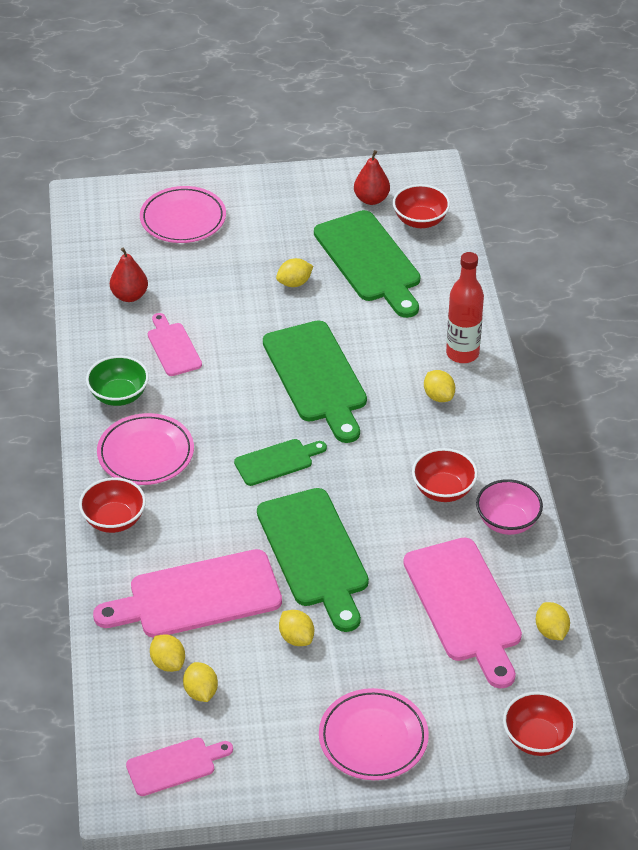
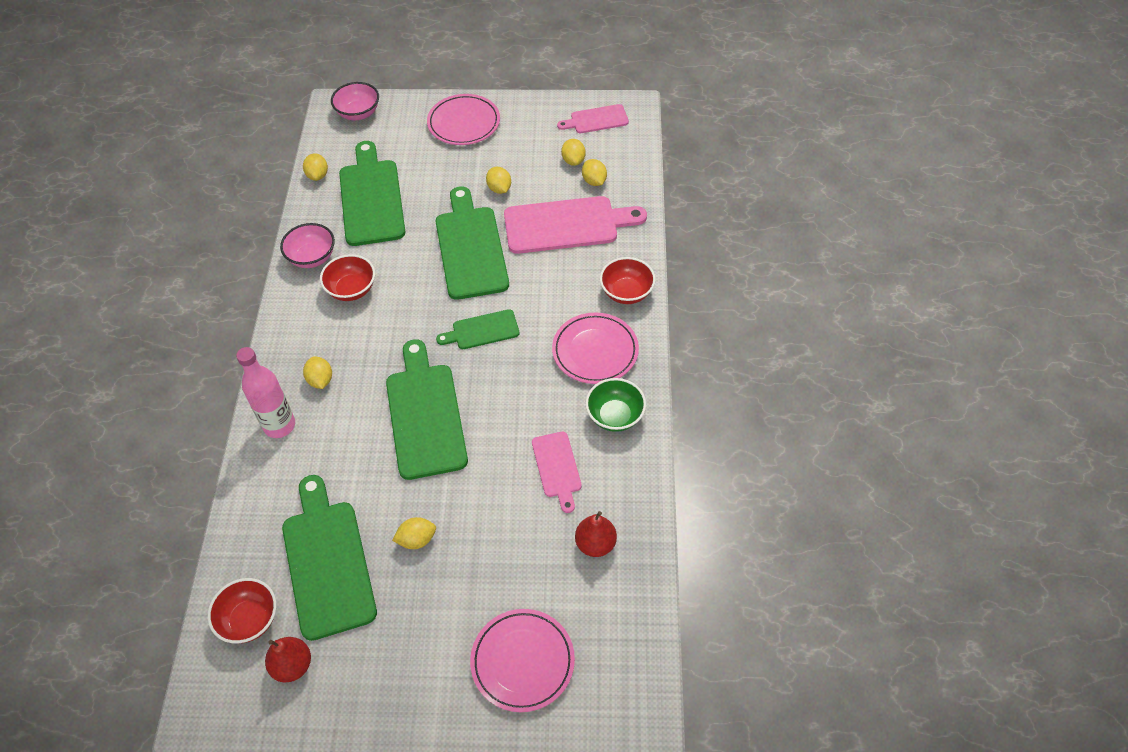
camera: 170 degrees left, 10 degrees up
(462, 353) = (279, 425): red bottle -> pink bottle
(464, 606) = (371, 198): pink cutting board -> green cutting board
(537, 738) = (358, 113): red bowl -> pink bowl

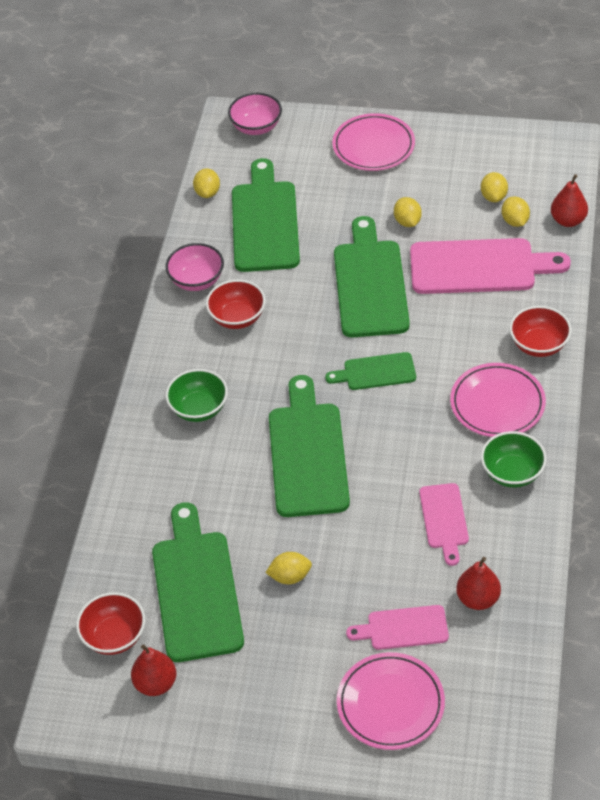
camera: 10 degrees right, 5 degrees down
(279, 425) = (153, 451): pink bottle -> none
(320, 380) = (199, 409): yellow lemon -> green bowl
(596, 120) = (524, 153): pink cutting board -> pink cutting board (403, 628)
(640, 177) = (568, 220): none -> red pear

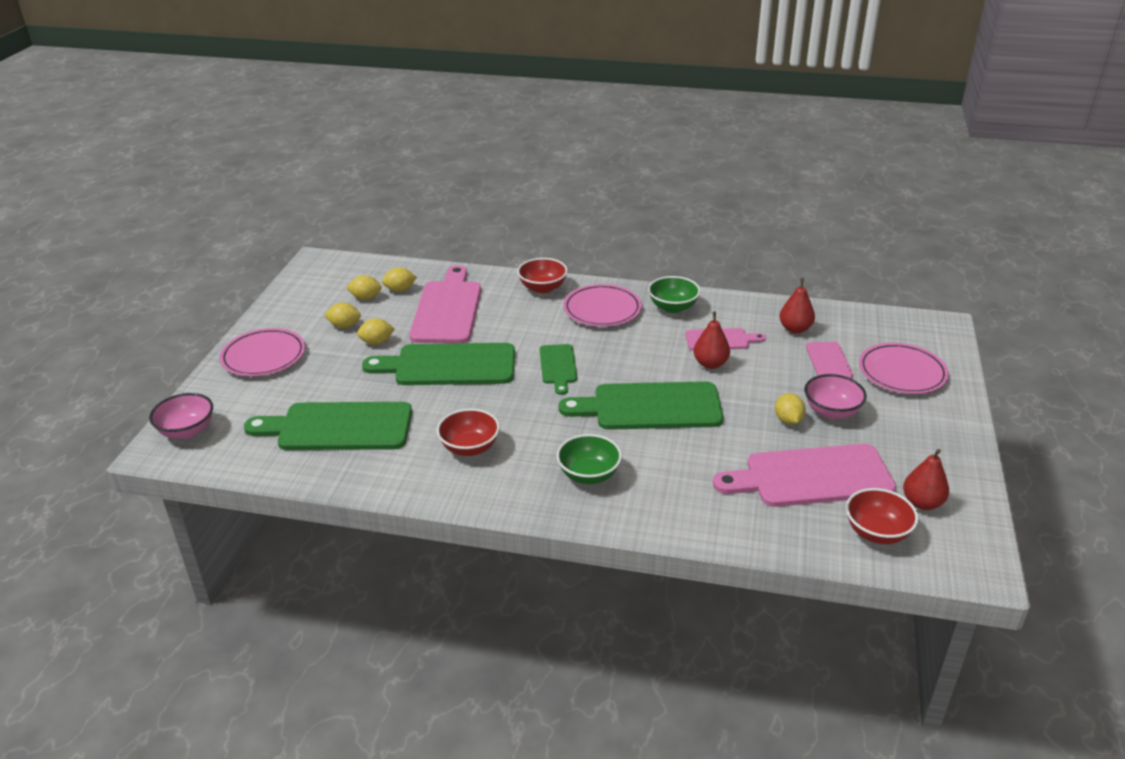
camera: 90 degrees left, 15 degrees down
(196, 589) = (811, 477): green cutting board -> pink cutting board
(197, 280) = (407, 476): pink bowl -> pink bowl (831, 411)
(207, 192) = (273, 468): yellow lemon -> yellow lemon (344, 326)
(568, 220) = (409, 267): red pear -> red pear (710, 364)

